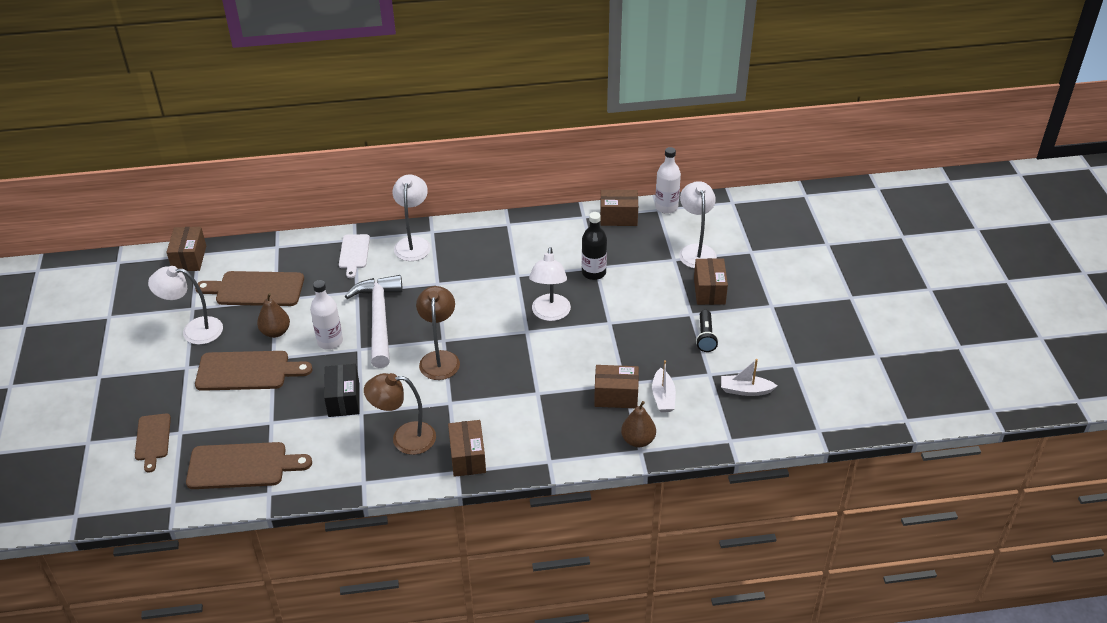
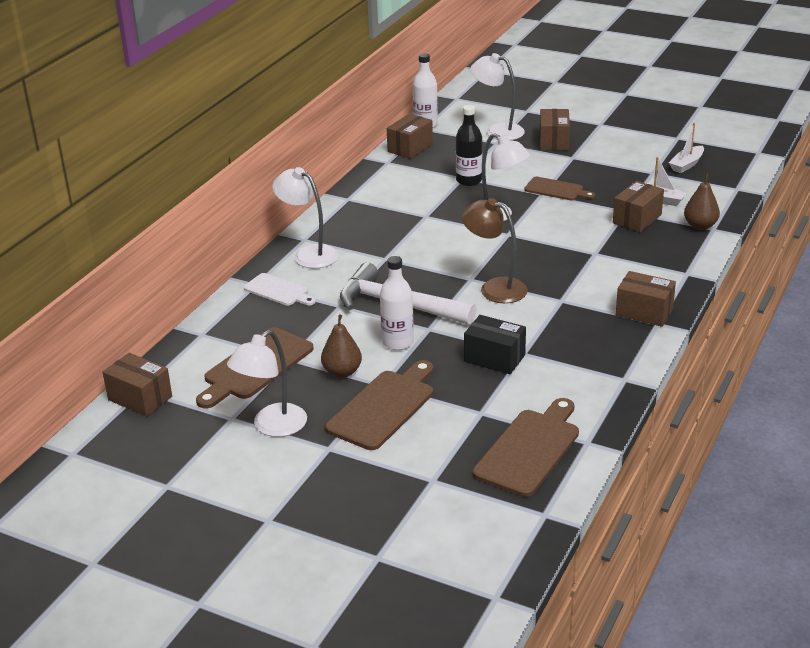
camera: 55 degrees left, 10 degrees down
(153, 439) = (424, 503): brown cutting board -> brown cutting board (556, 190)
(404, 438) = (585, 338): brown lamp -> none
(705, 337) = (607, 160): black flashlight -> none
(709, 291) = (554, 141): brown box -> brown box turned 60 degrees clockwise

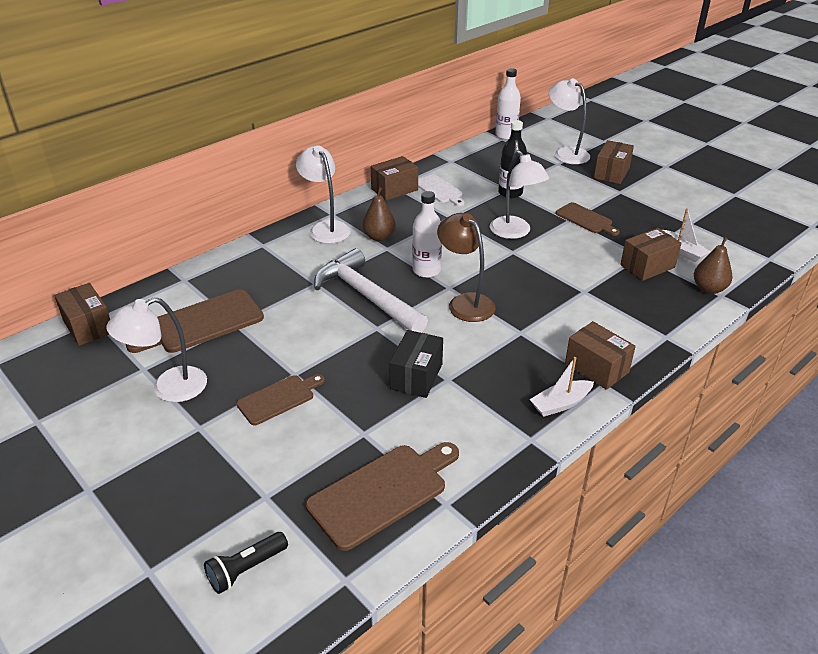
camera: 20 degrees right, 5 degrees up
(278, 291) = (276, 256): white cutting board -> white cutting board (439, 190)
(342, 372) = (269, 350): brown pear -> brown pear (379, 237)
(383, 407) = (279, 398): brown cutting board -> brown cutting board, size x0.61
(398, 342) = (339, 334): white bottle -> white bottle (426, 270)
(410, 148) = (479, 153): brown box -> brown box (394, 189)
(458, 531) = (246, 569): none -> black flashlight
(494, 358) = (416, 376): black box -> black box turned 60 degrees clockwise
(686, 165) = (729, 223): white boat -> white boat (560, 404)

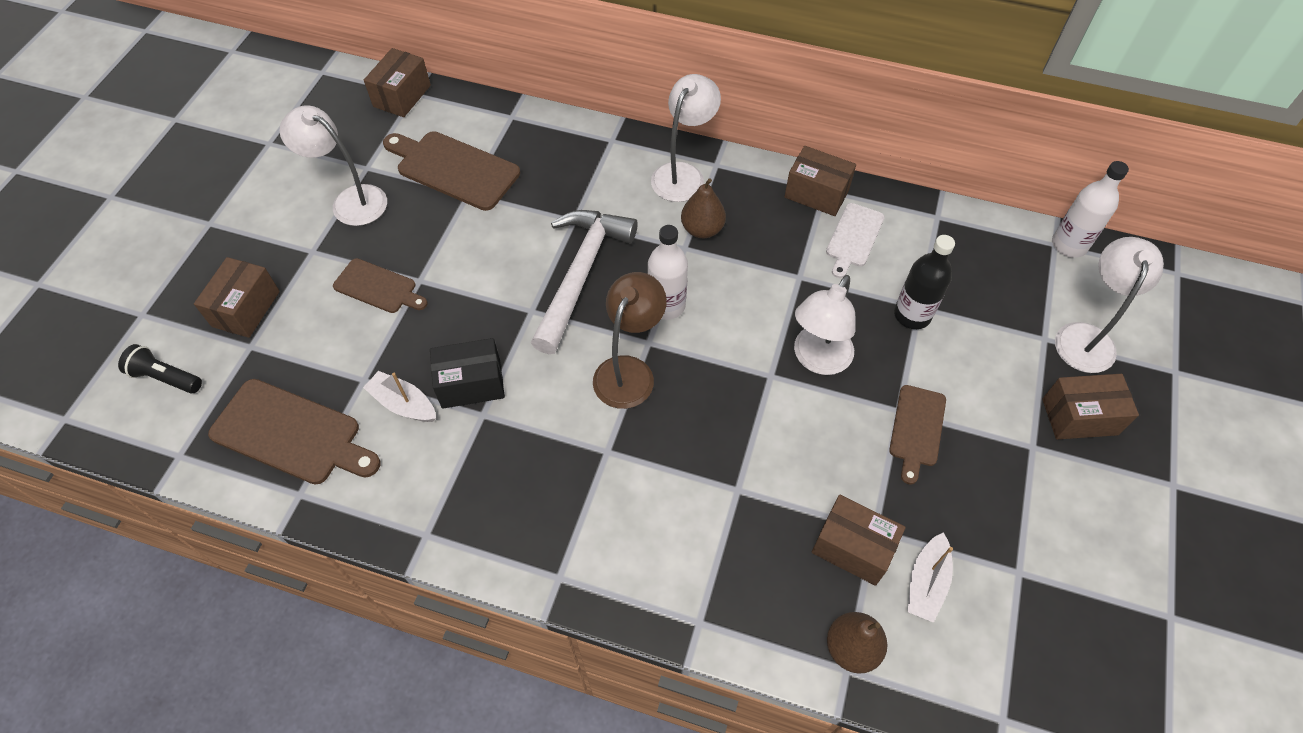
camera: 60 degrees right, 20 degrees up
(560, 404) = (499, 543): white boat -> white boat (403, 404)
(596, 368) = (586, 559): brown box -> brown box (246, 309)

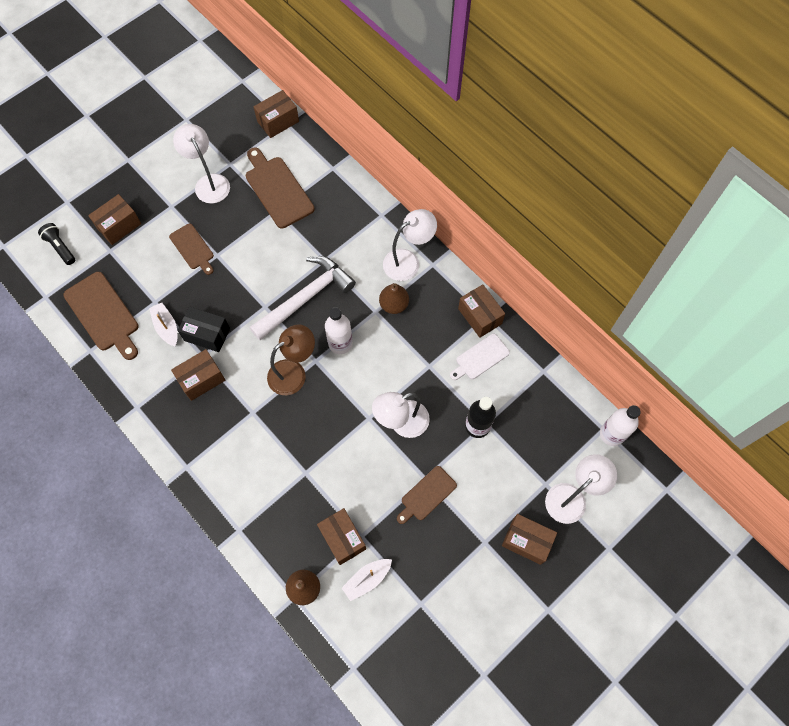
camera: 30 degrees right, 10 degrees up
(502, 446) = (201, 379): none -> brown box

